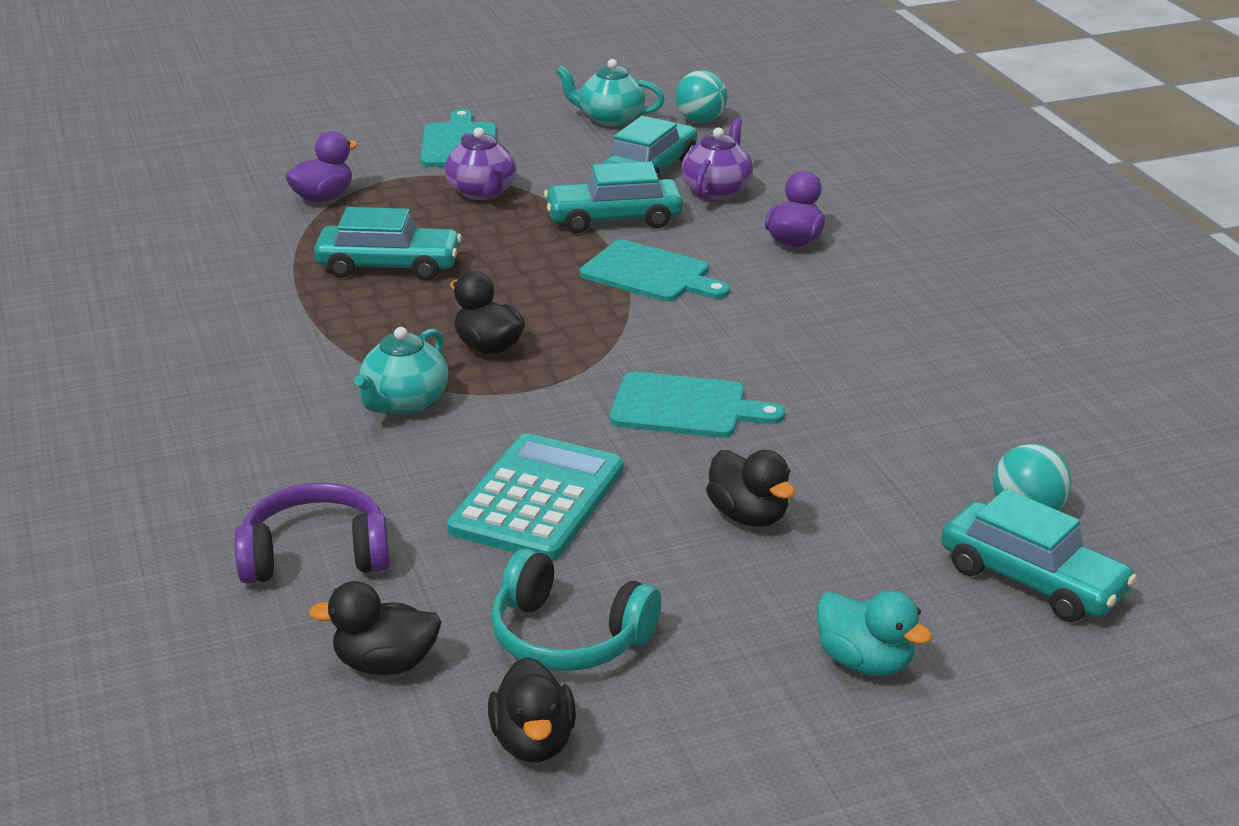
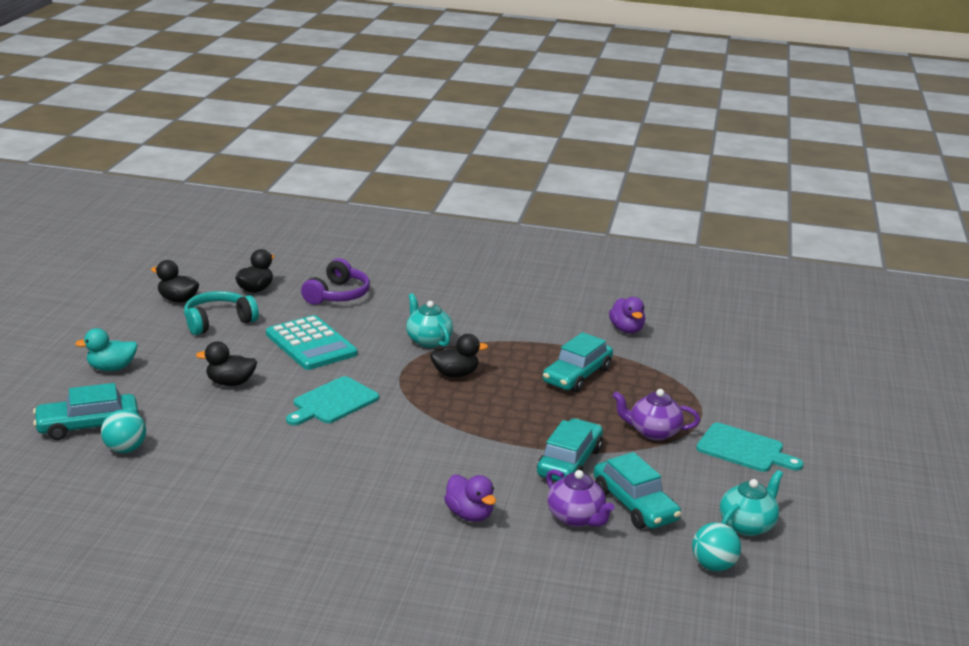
camera: 120 degrees right, 5 degrees down
(323, 197) = (691, 382): purple duck -> purple duck (626, 329)
(650, 274) = (482, 446): turquoise cutting board -> none

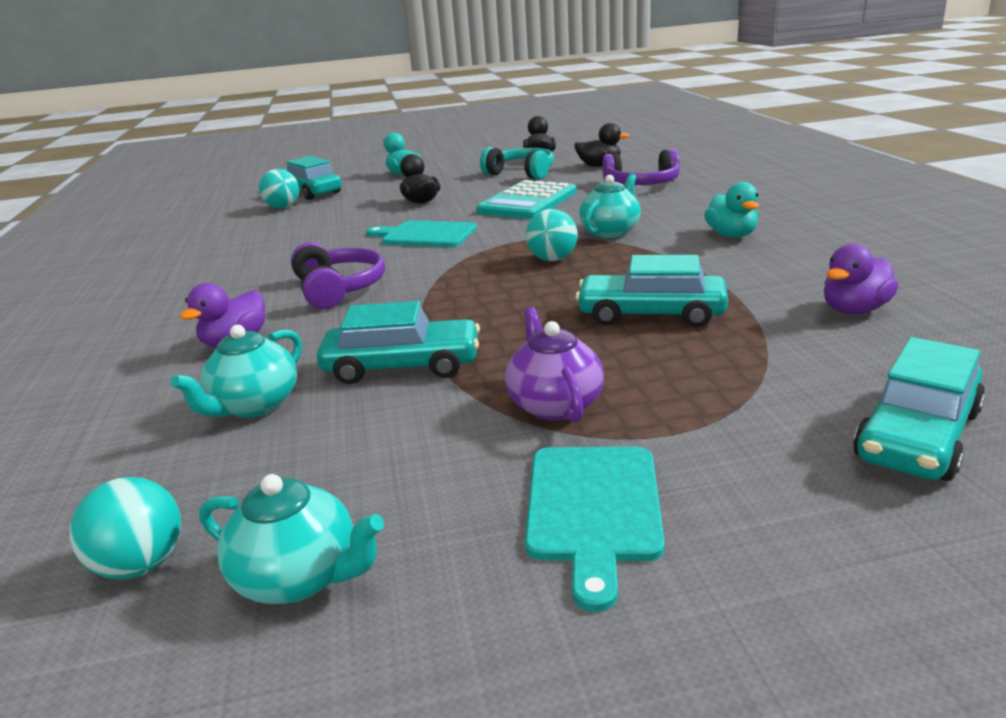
camera: 70 degrees right, 0 degrees up
(411, 460) = (338, 289): none -> purple headphones
(455, 374) = (552, 259): black duck -> turquoise ball
(488, 312) = (731, 235): none -> turquoise duck
(576, 518) = (254, 405): purple teapot -> turquoise teapot
(634, 505) = (314, 441): turquoise car -> turquoise car (917, 435)

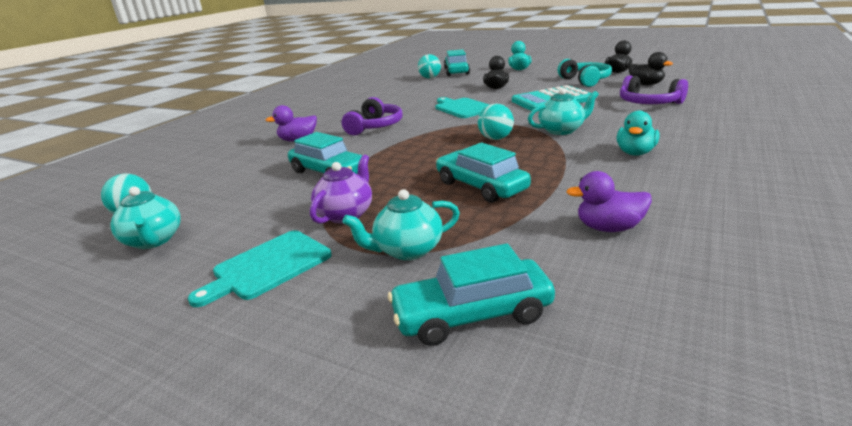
camera: 40 degrees right, 0 degrees up
(254, 405) = (256, 170): turquoise teapot -> turquoise teapot (407, 250)

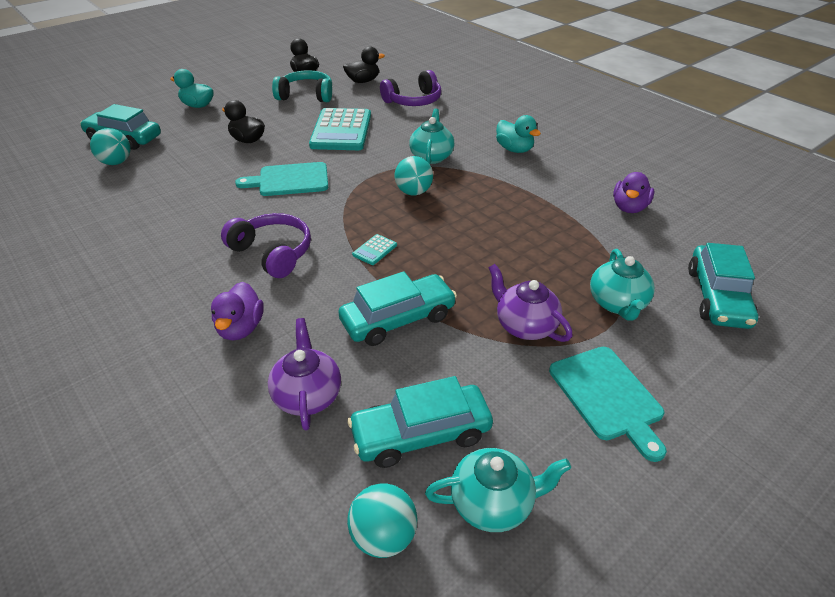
camera: 70 degrees left, 15 degrees up
(245, 169) = (307, 395): none -> purple teapot
(403, 147) = (375, 250): none -> turquoise calculator
(481, 186) = (520, 234): turquoise car -> turquoise car (421, 434)

